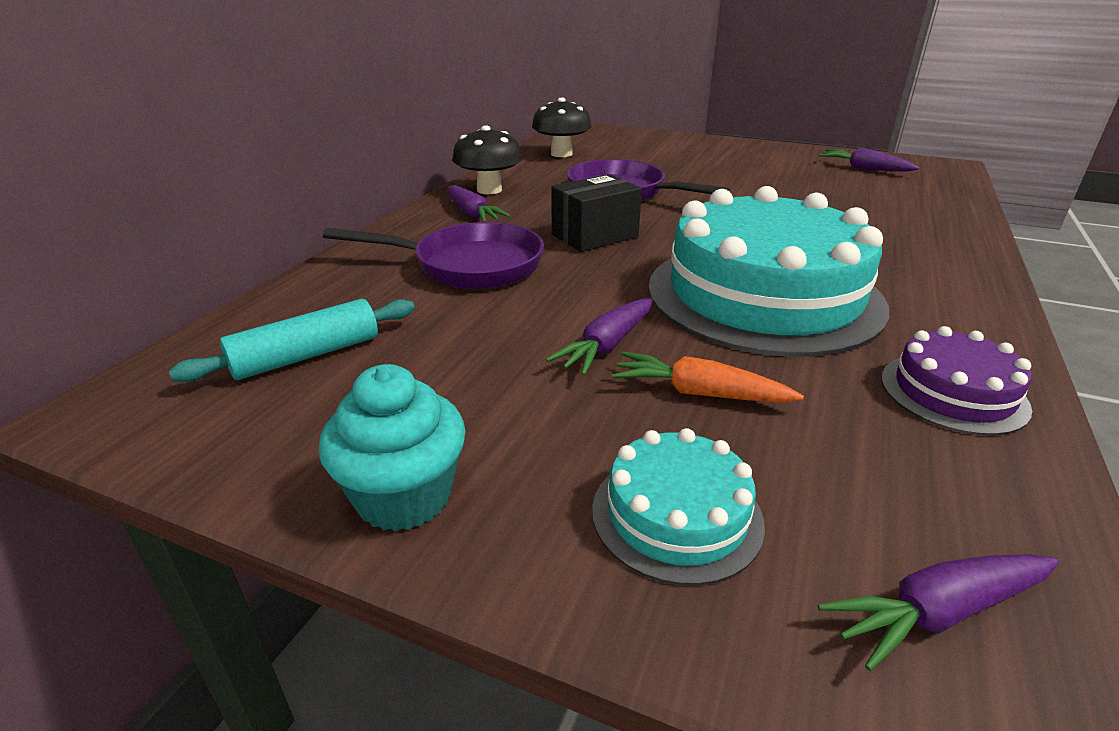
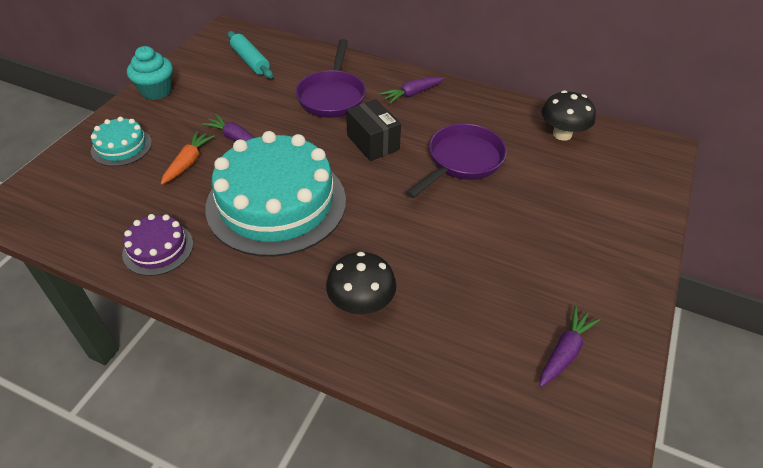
camera: 90 degrees right, 15 degrees up
(489, 190) = (460, 99): black mushroom -> black mushroom (361, 303)
(937, 613) = (55, 195): purple carrot -> none

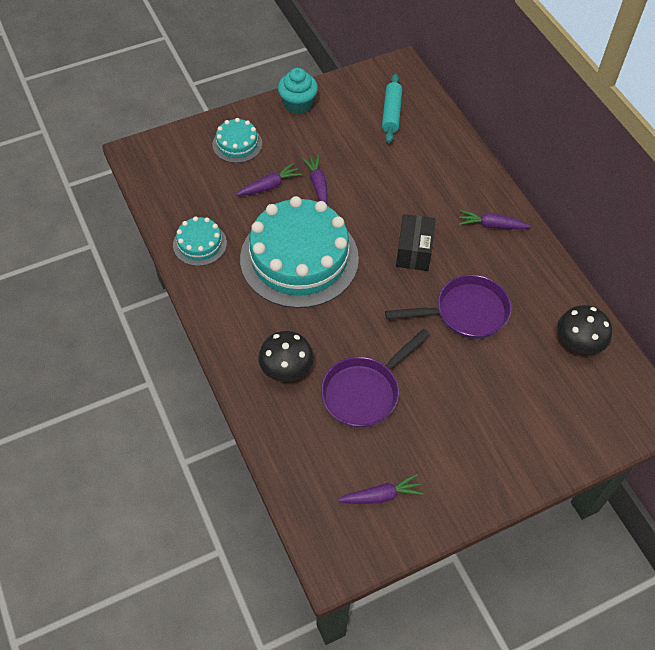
camera: 40 degrees right, 10 degrees up
(158, 248) = (200, 244): purple cake -> turquoise cake
(188, 162) = (270, 185): orange carrot -> purple carrot
(332, 96) = (424, 188): purple pan -> purple pan (364, 392)

